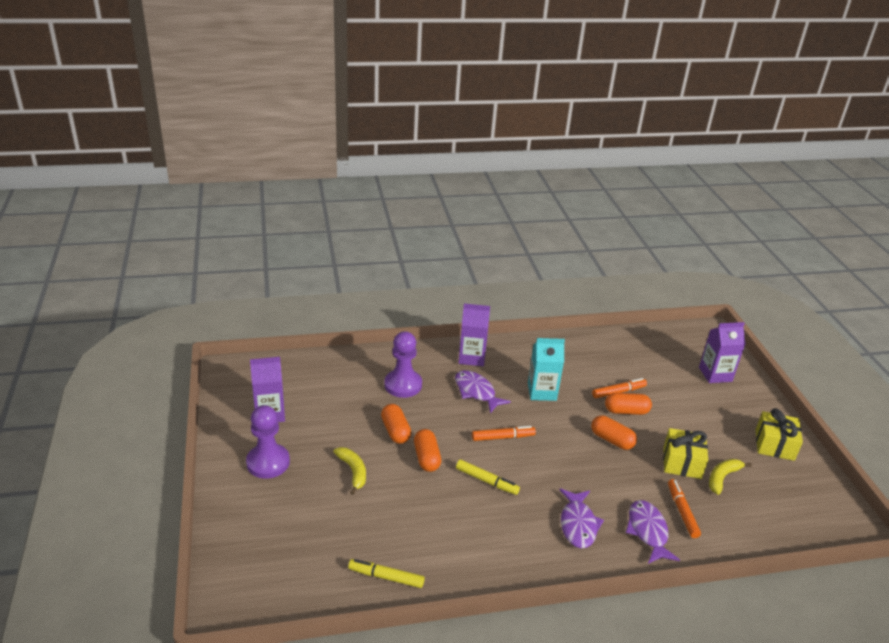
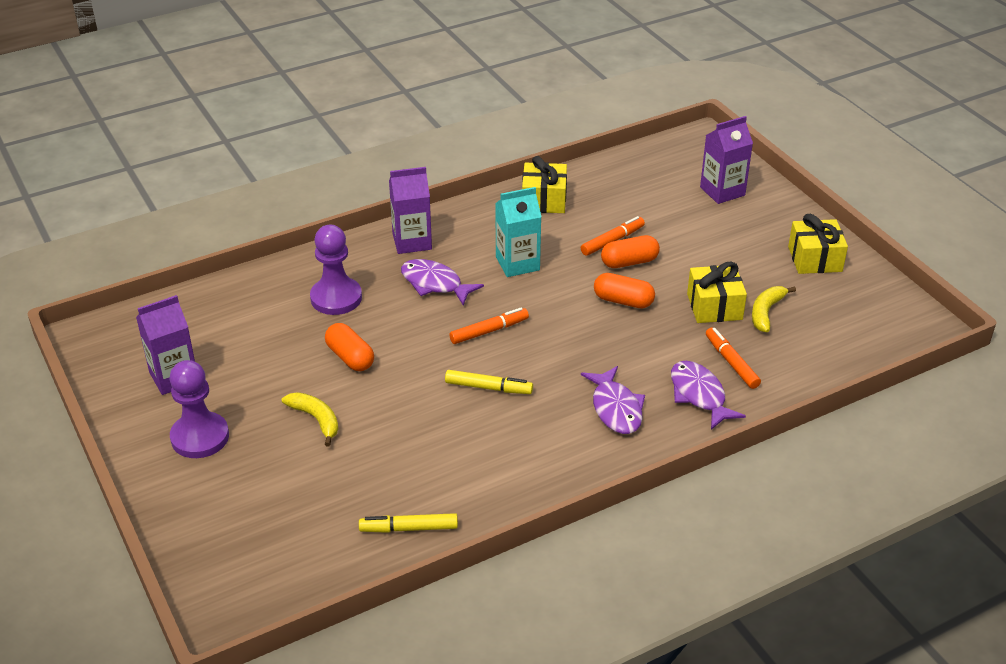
camera: 15 degrees left, 5 degrees up
(426, 458) = (403, 379): orange capsule -> none
(577, 350) = (544, 200): none -> yellow gift

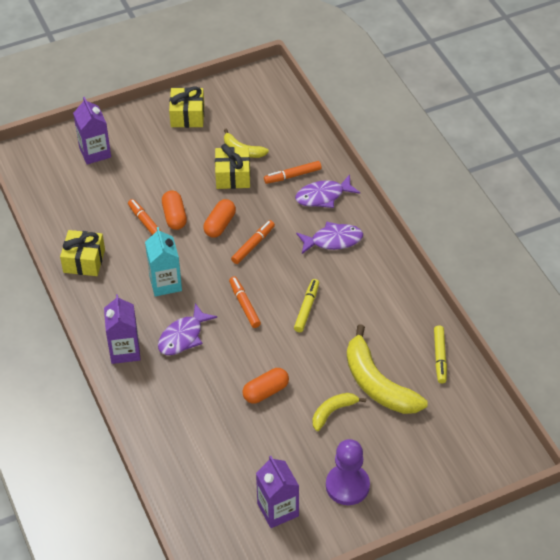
camera: 85 degrees left, 10 degrees up
(336, 298) = (192, 402): purple pawn -> none
(361, 462) = (377, 384): none -> yellow banana
(593, 332) = (253, 245): none -> orange marker

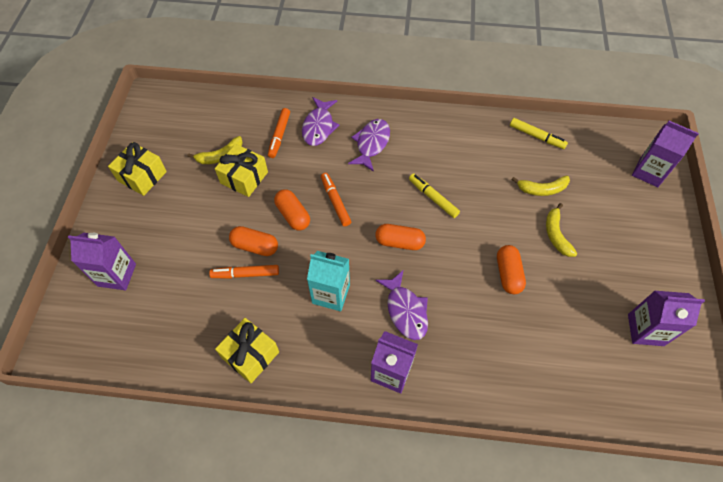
camera: 60 degrees left, 10 degrees up
(244, 305) = (399, 242): orange marker -> orange capsule
(347, 486) = (640, 263): purple pawn -> none
(377, 384) = (542, 189): yellow banana -> yellow banana, size x0.53
(465, 462) = (649, 172): none -> purple carton

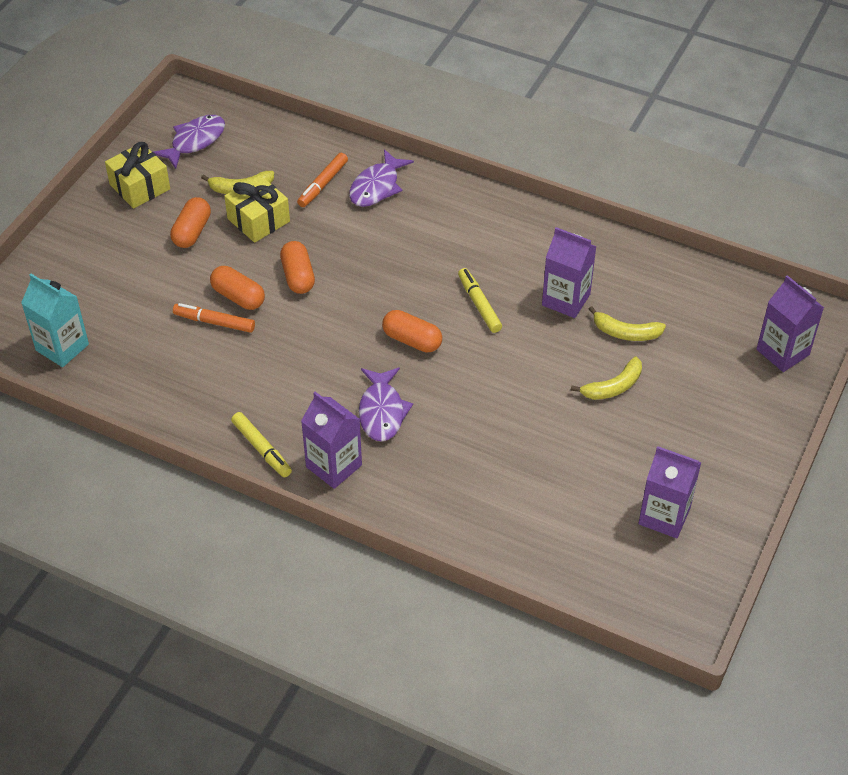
camera: 20 degrees right, 10 degrees down
(117, 275) = (71, 283): purple carton -> purple carton (566, 300)
(250, 355) = (184, 403): yellow gift -> none
(331, 294) = (303, 370): turquoise carton -> turquoise carton (62, 347)
(335, 202) = (356, 276): orange marker -> none
(371, 144) = (433, 223): purple fish -> purple fish (195, 141)
(508, 274) = (527, 410): orange capsule -> orange capsule (192, 232)
(536, 136) = (655, 271): yellow marker -> yellow marker (262, 449)
(556, 235) = (613, 387): yellow banana -> yellow banana turned 135 degrees counterclockwise

